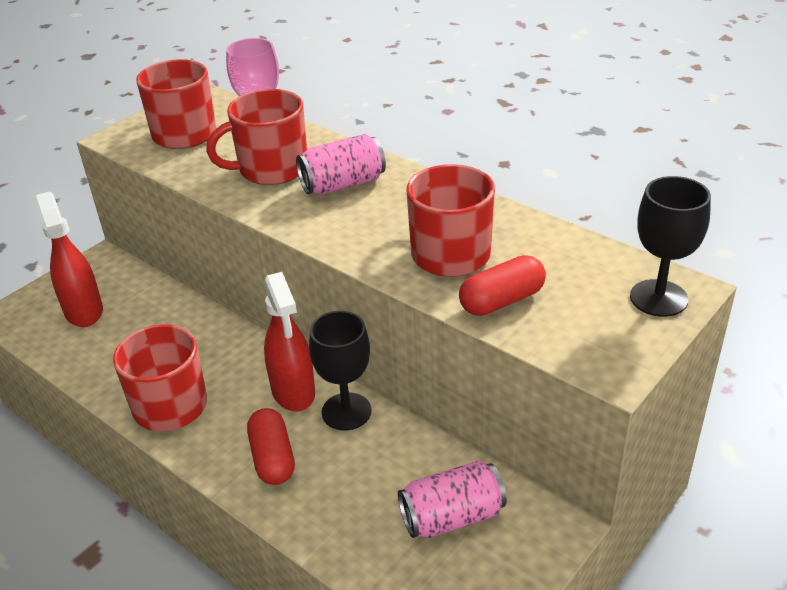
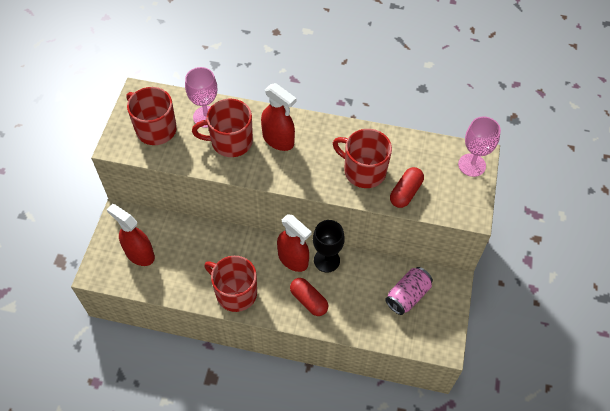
camera: 30 degrees left, 20 degrees up
(271, 169) = (230, 141): red mug -> red mug turned 45 degrees clockwise
(343, 184) = (278, 140): pink can -> red spray bottle
(658, 298) = (472, 165): black goblet -> pink goblet

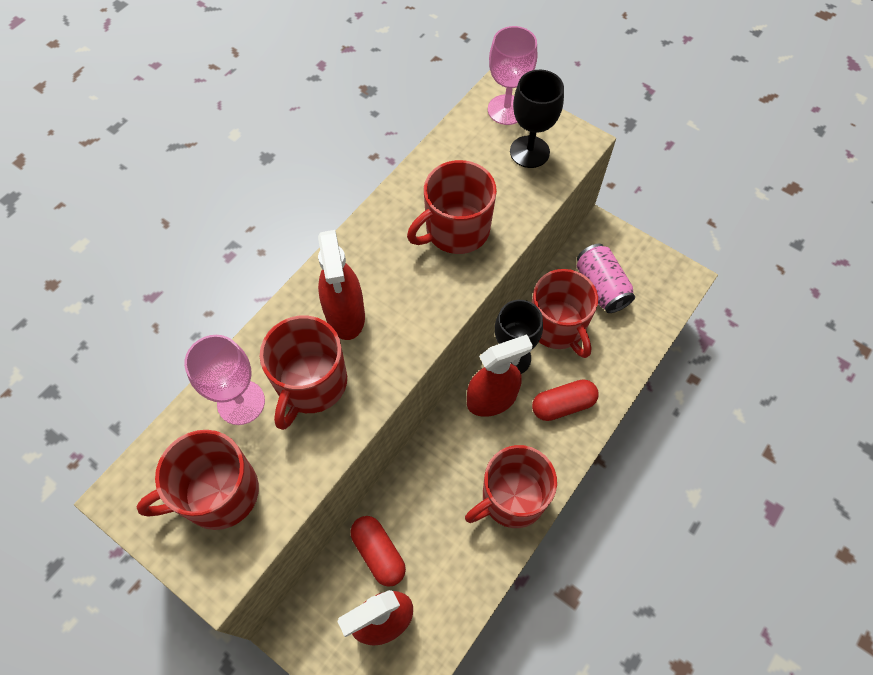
camera: 65 degrees left, 5 degrees up
(278, 140) = (345, 315): red spray bottle -> red spray bottle turned 105 degrees clockwise
(363, 279) = (557, 326): none -> red mug
(405, 192) = (514, 197): red capsule -> red capsule (379, 553)
(446, 189) = (529, 152): none -> black goblet

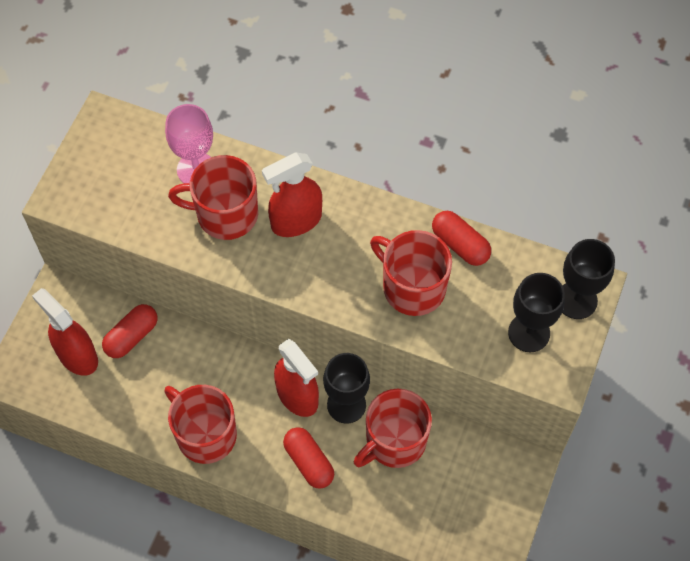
camera: 75 degrees right, 0 degrees up
(218, 493) = (119, 179): red mug -> none
(422, 180) = (460, 244): none -> red capsule
(506, 110) = (576, 300): pink goblet -> black goblet
(601, 287) = (455, 476): pink can -> none

